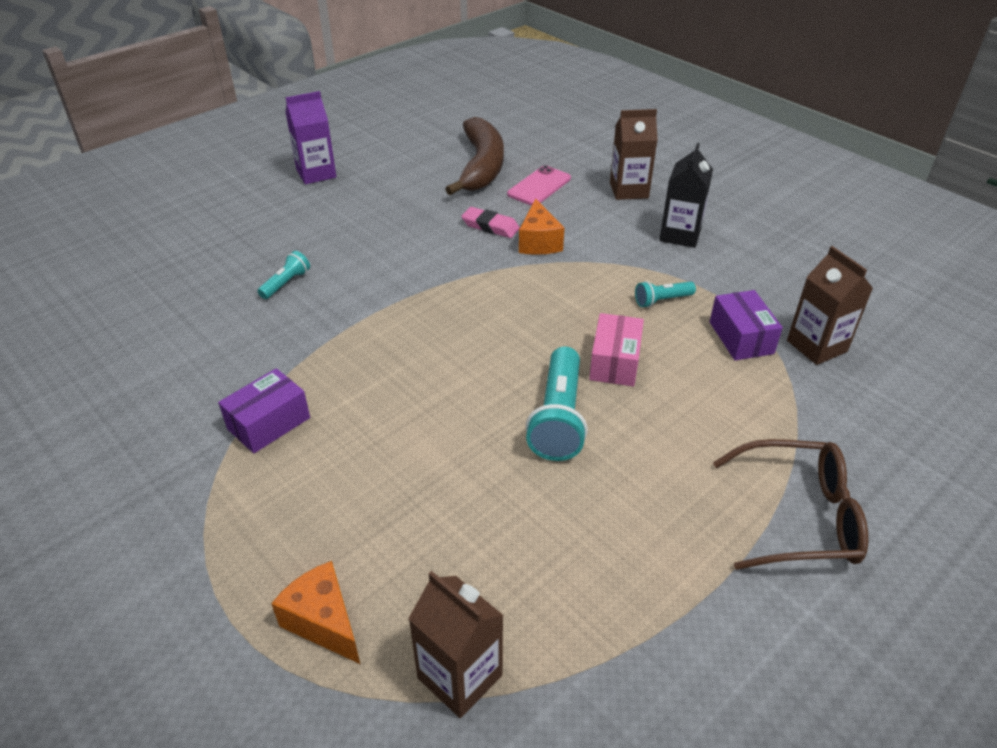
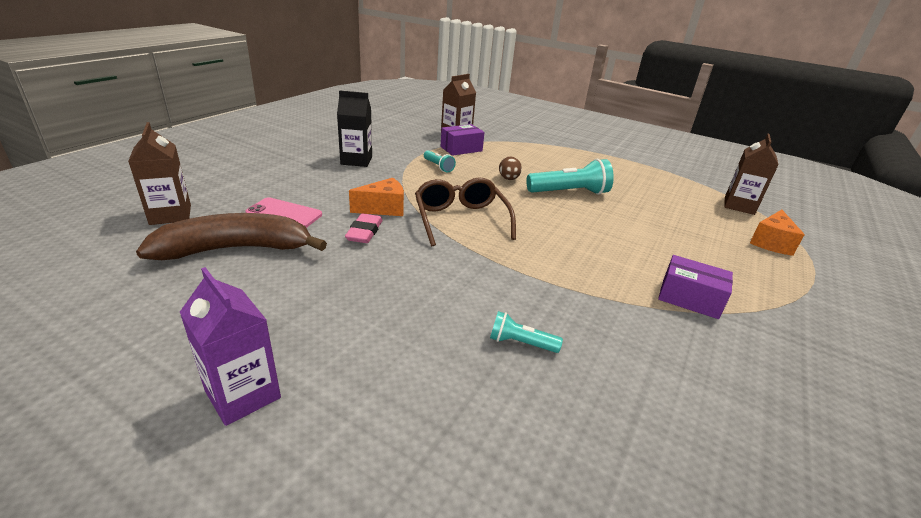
camera: 110 degrees left, 10 degrees down
(615, 362) = (508, 179): pink box -> brown egg
(629, 190) = (290, 176): brown carton -> brown carton (170, 215)
(799, 517) = (574, 144): brown glasses -> brown glasses (461, 219)

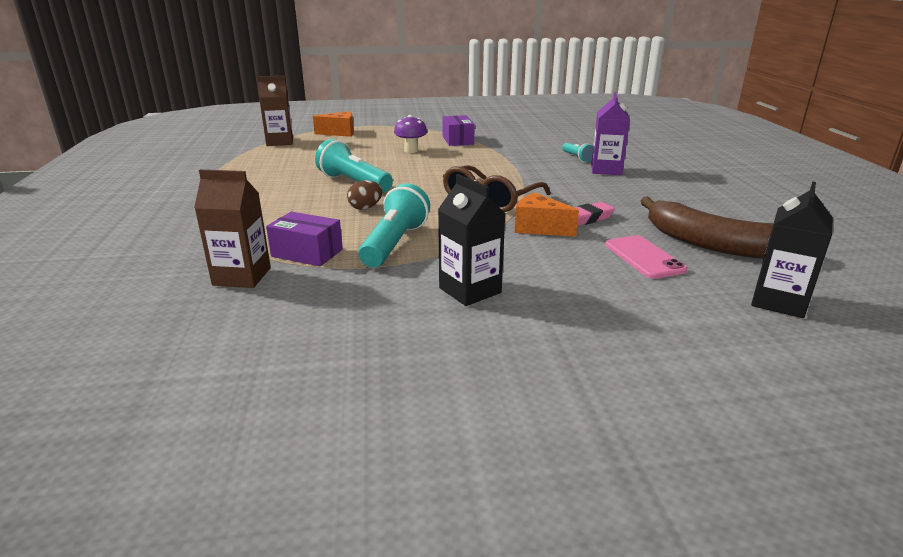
camera: 125 degrees left, 5 degrees down
(170, 215) = (778, 302): brown carton -> black carton
(243, 394) = (739, 186): purple carton -> purple carton (606, 170)
(438, 166) = (394, 243): turquoise flashlight -> turquoise flashlight, size x1.91
(657, 250) = (411, 150): none -> purple mushroom

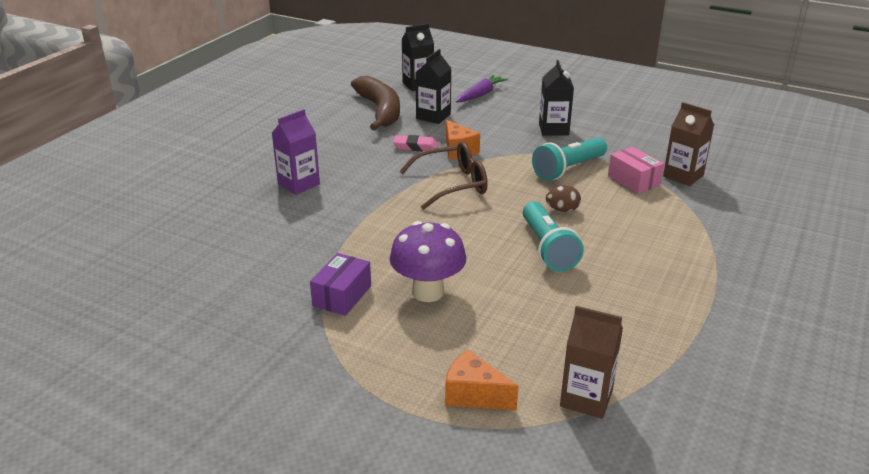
camera: 145 degrees left, 5 degrees up
(307, 253) = (633, 180): purple box -> pink box
(411, 150) = (428, 292): purple mushroom -> purple mushroom, size x1.60
(577, 158) = (284, 209): turquoise flashlight -> none
(644, 257) = (433, 116): pink phone -> black carton
(664, 318) = (480, 95): none -> purple carrot

